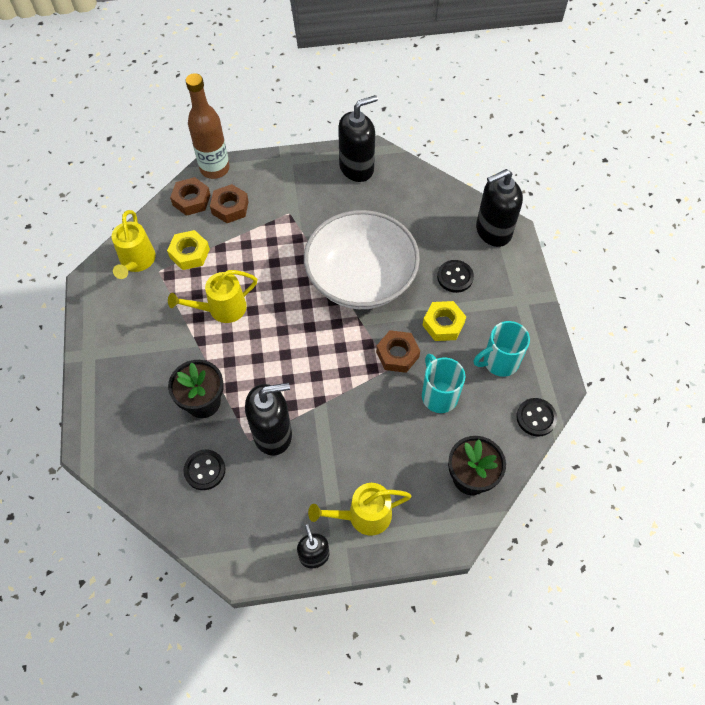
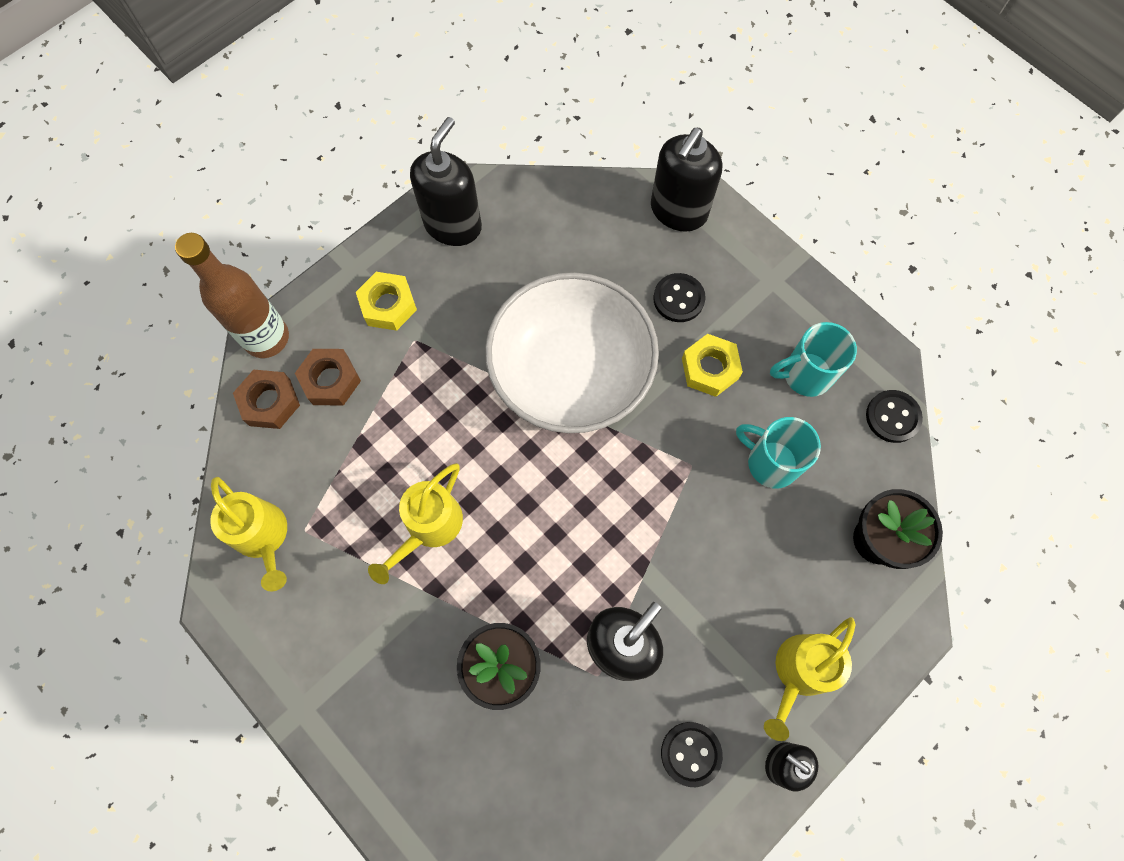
camera: 35 degrees left, 10 degrees up
(189, 253) = (327, 479): yellow nut -> yellow nut (388, 305)
(205, 470) = (574, 754): black button -> black button (691, 753)
(397, 354) = (687, 443): brown nut -> none
(499, 362) = (805, 374): turquoise mug -> turquoise mug turned 45 degrees clockwise

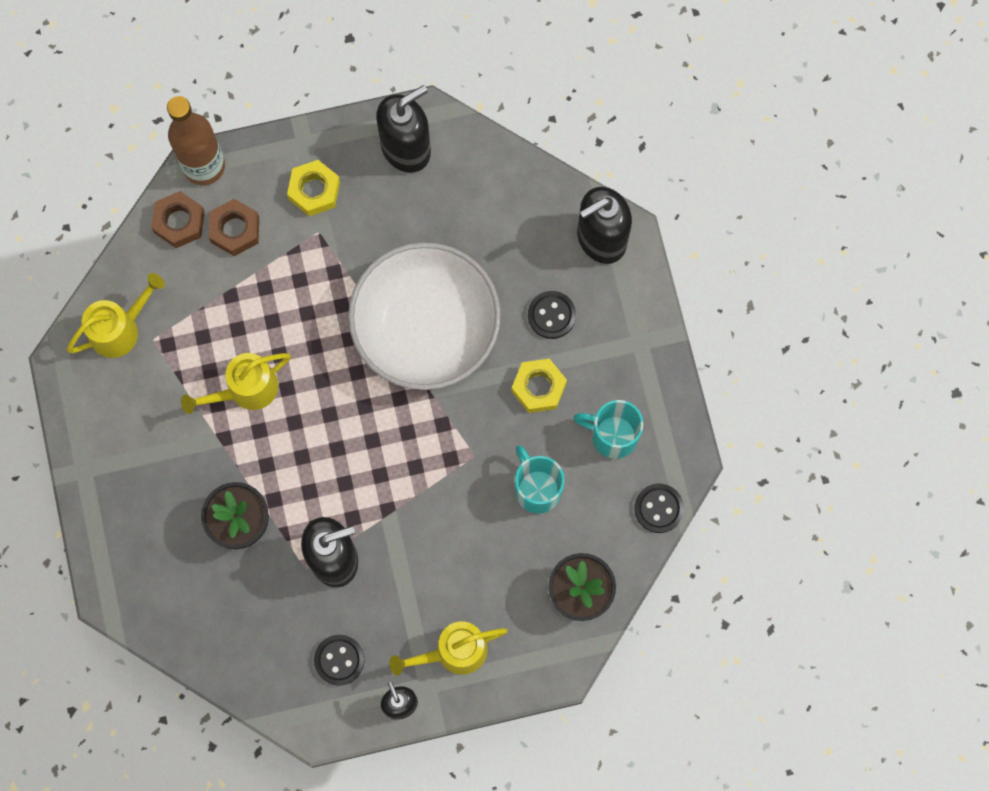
camera: 30 degrees right, 5 degrees up
(264, 538) = (121, 328): yellow watering can -> yellow watering can turned 120 degrees counterclockwise

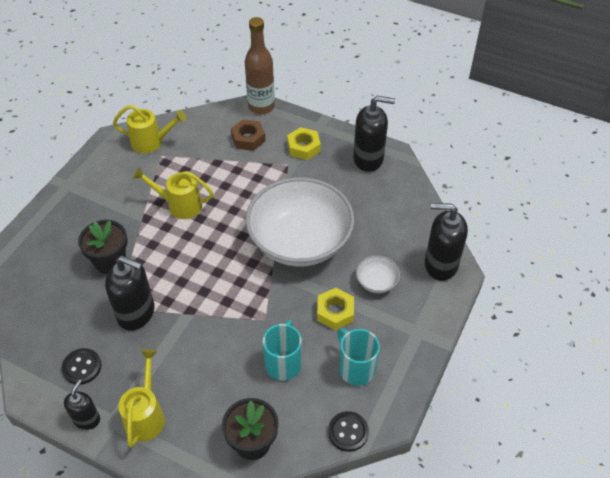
camera: 40 degrees right, 25 degrees down
(179, 222) = (226, 120): brown nut -> none
(453, 652) = (146, 415): yellow watering can -> yellow watering can turned 75 degrees clockwise
(551, 315) = (376, 282): black button -> white bowl

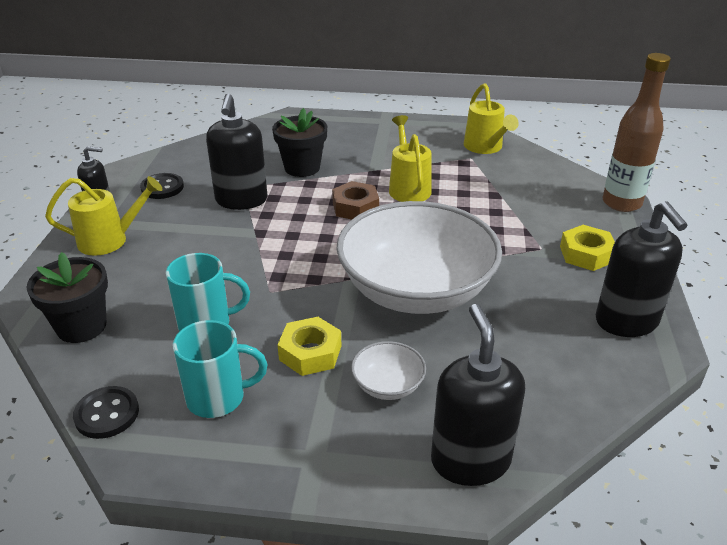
camera: 70 degrees right, 15 degrees down
(248, 138) = (556, 207): brown nut -> brown nut (355, 207)
(356, 368) = (218, 398): turquoise mug -> turquoise mug turned 45 degrees clockwise

